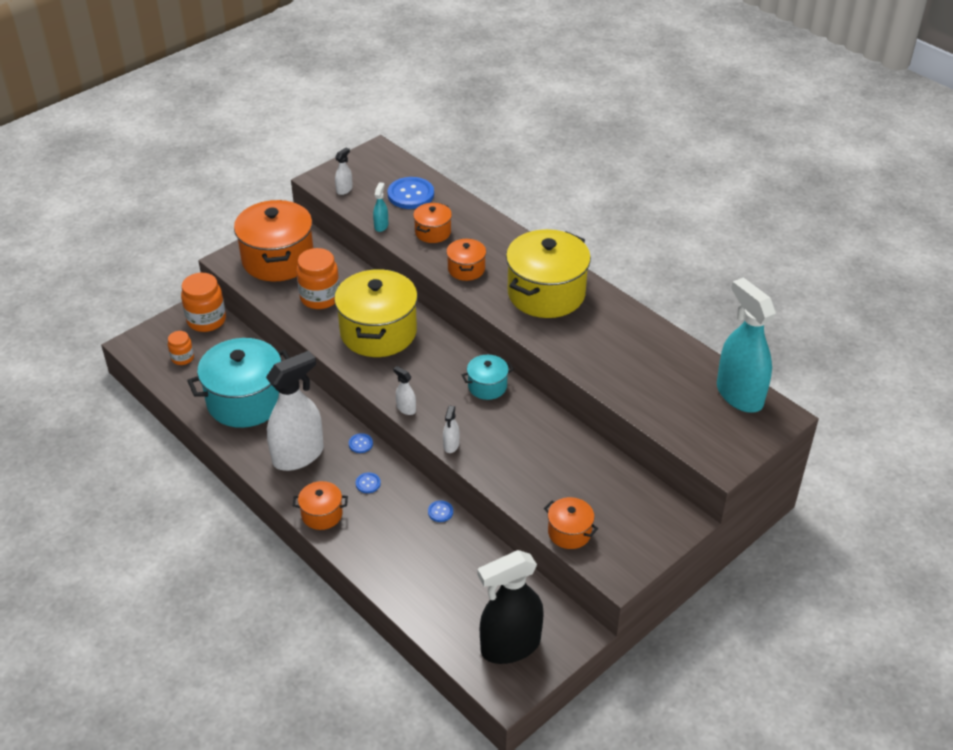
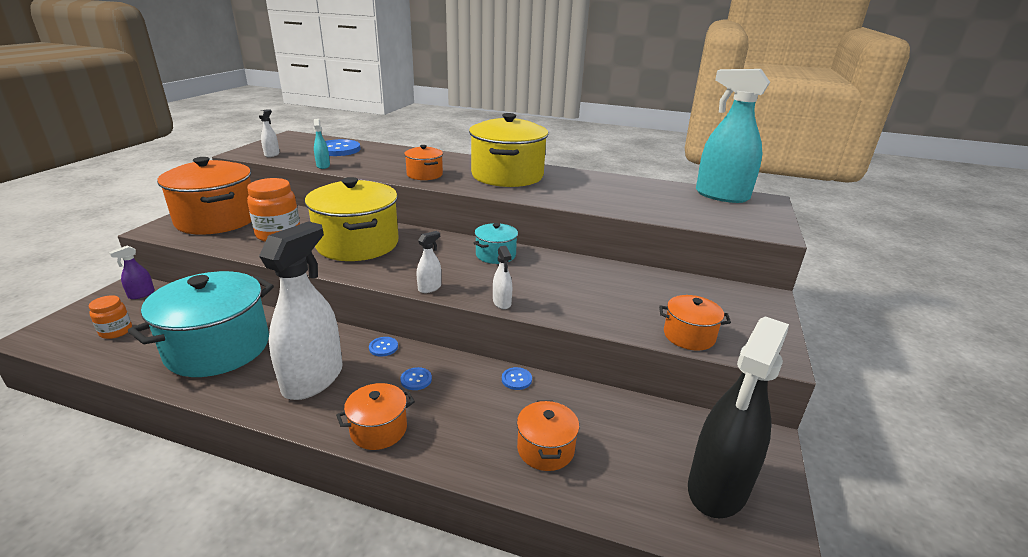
camera: 30 degrees left, 15 degrees down
(206, 320) = (141, 294): orange jar -> purple spray bottle
(406, 408) = (429, 288): white spray bottle -> white spray bottle turned 120 degrees clockwise
(433, 232) = (375, 162): orange pot -> orange pot (545, 449)

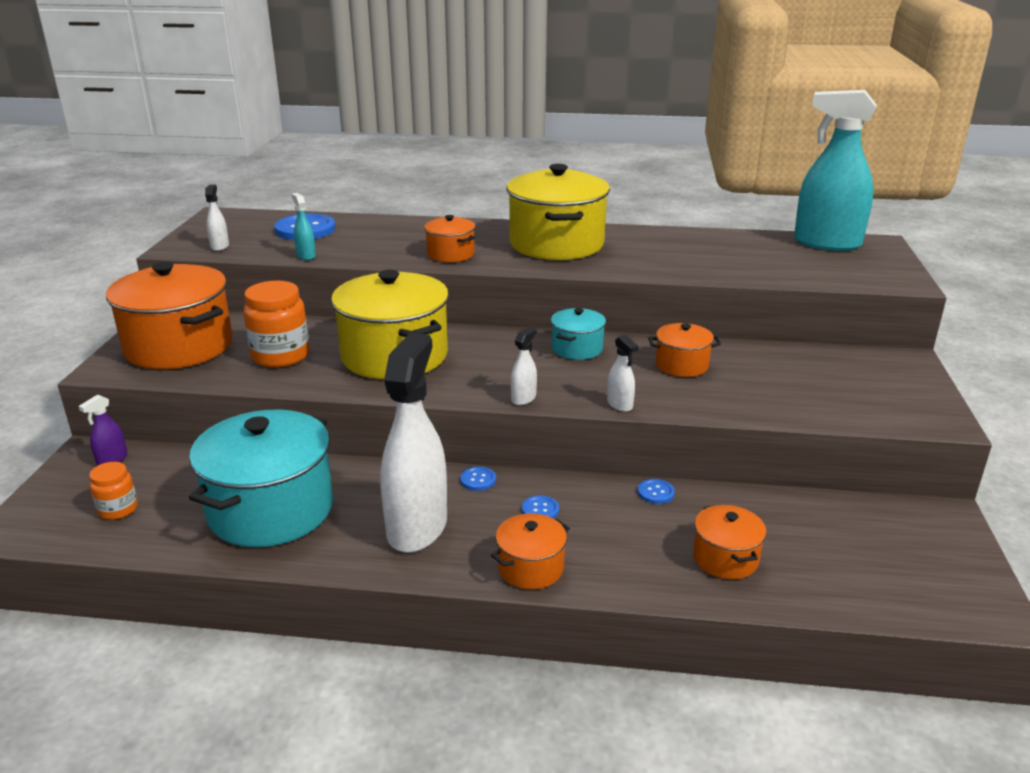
camera: 10 degrees left, 0 degrees up
(689, 336) = (845, 413): orange pot -> orange pot (681, 365)
(717, 488) = (917, 567): black spray bottle -> none

